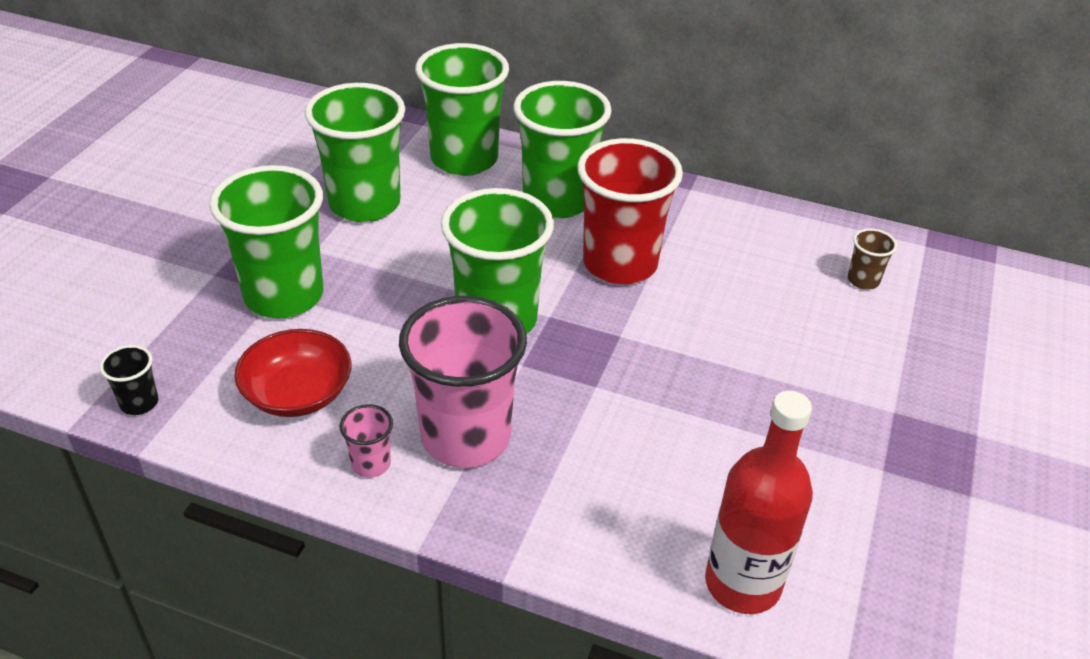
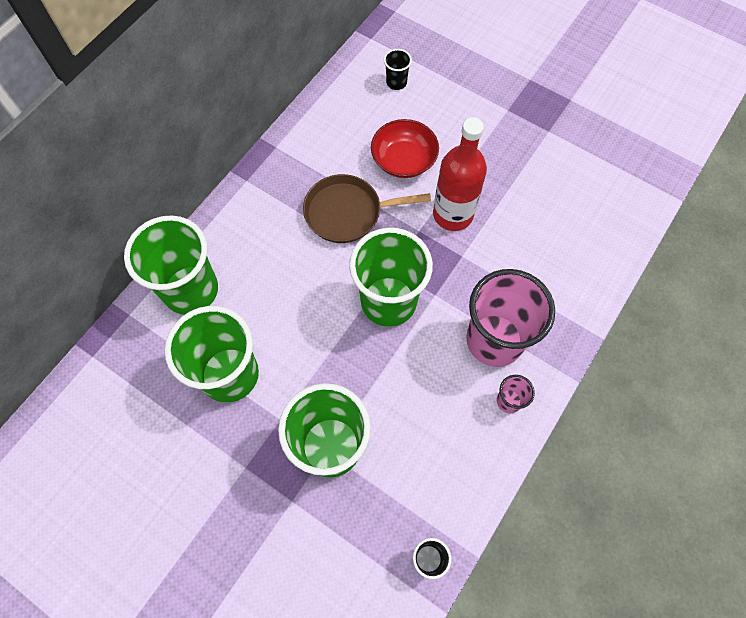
camera: 75 degrees left, 25 degrees up
(298, 393) = (437, 443): red bowl -> red bowl (404, 160)
(557, 200) = (265, 235): green cup -> none
(620, 264) = (348, 212): red cup -> brown pan
(742, 583) = (616, 221): red bottle -> red bottle (453, 214)
(863, 280) = (396, 82): brown cup -> black cup

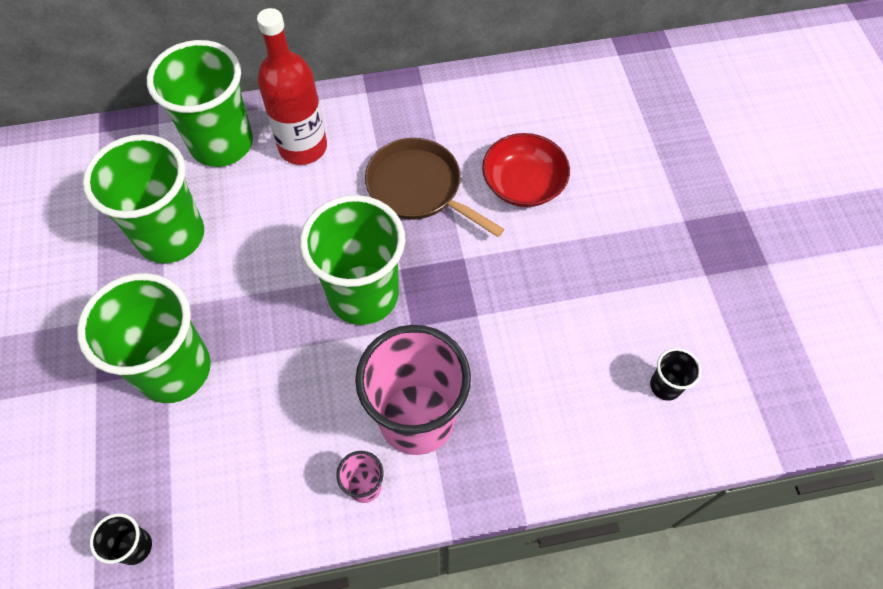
camera: 45 degrees right, 5 degrees down
(396, 82) = (597, 111): black cup -> black cup (665, 386)
(453, 214) = (513, 270): red bottle -> red bottle (303, 147)

